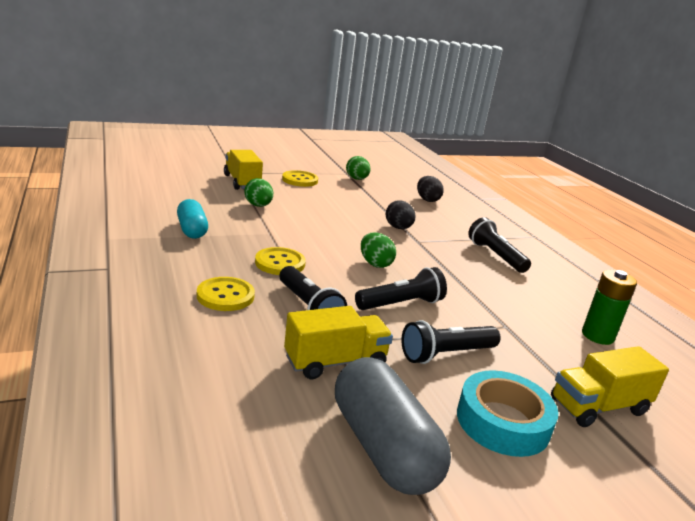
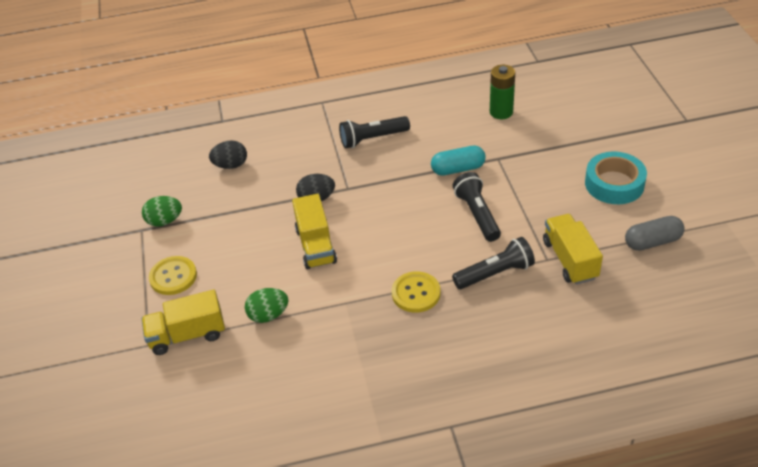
camera: 75 degrees left, 20 degrees up
(192, 230) = (348, 370): turquoise capsule -> turquoise capsule (458, 169)
(225, 296) = (487, 329): yellow button -> none
(375, 264) = (404, 224): green egg -> none
(383, 447) = (652, 242): grey capsule -> grey capsule, size x0.62
(446, 354) = (545, 198): black flashlight -> none
(598, 407) = (587, 136): yellow truck -> yellow truck (316, 245)

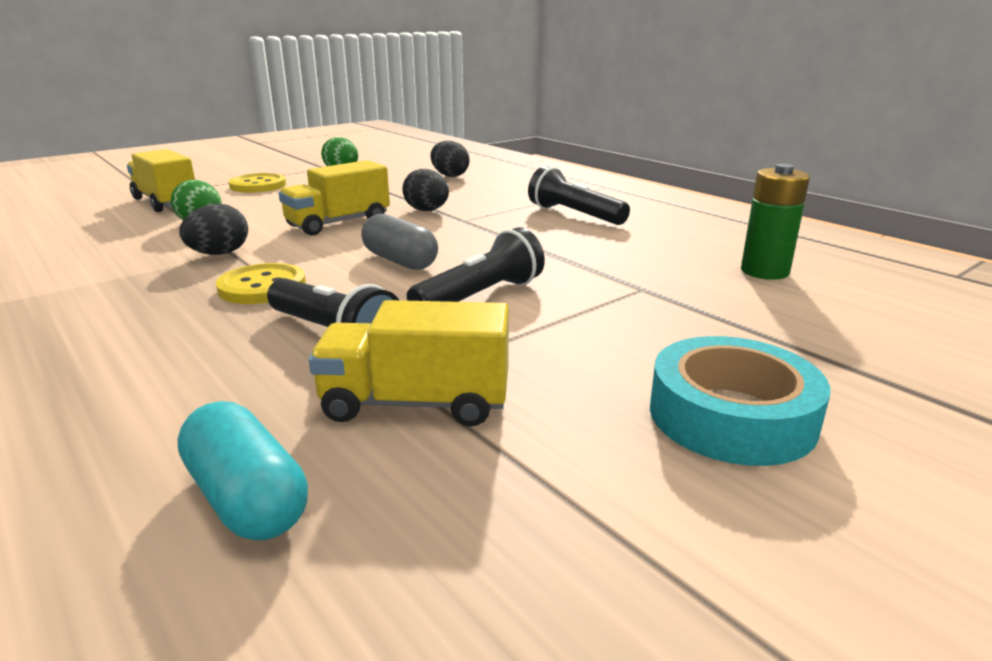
camera: 60 degrees right, 20 degrees down
(344, 308) = (219, 254): none -> black egg
(458, 169) = (577, 267): turquoise capsule -> turquoise capsule (246, 498)
(570, 260) = (416, 403): yellow truck -> yellow truck turned 135 degrees counterclockwise
(652, 242) = (572, 521): grey capsule -> grey capsule (400, 261)

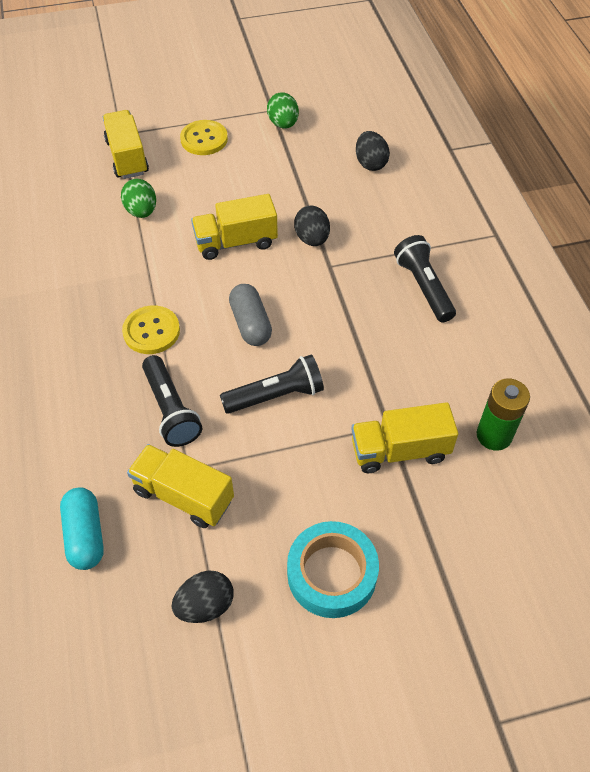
camera: 25 degrees right, 30 degrees up
(219, 254) = (140, 270): black egg -> black egg (205, 605)
(680, 300) = (399, 450): none -> yellow truck

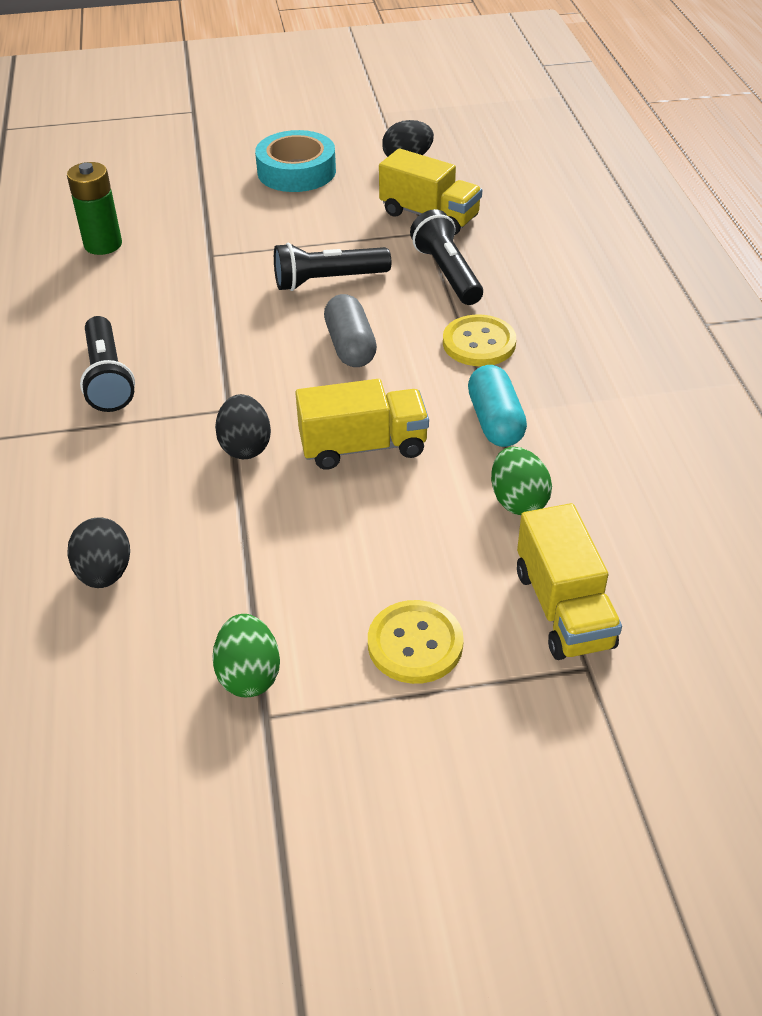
camera: 175 degrees left, 10 degrees down
(85, 535) = (520, 196): turquoise capsule -> turquoise capsule (495, 421)
(399, 450) = (206, 237): yellow truck -> none

